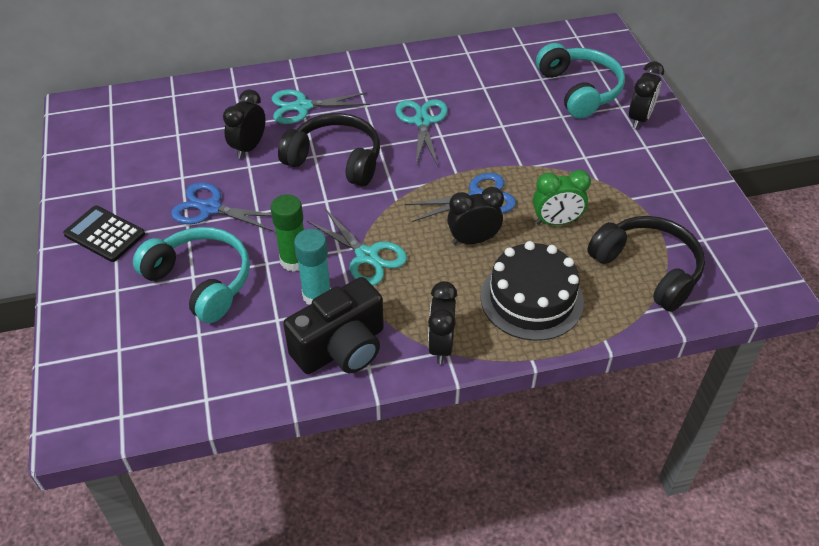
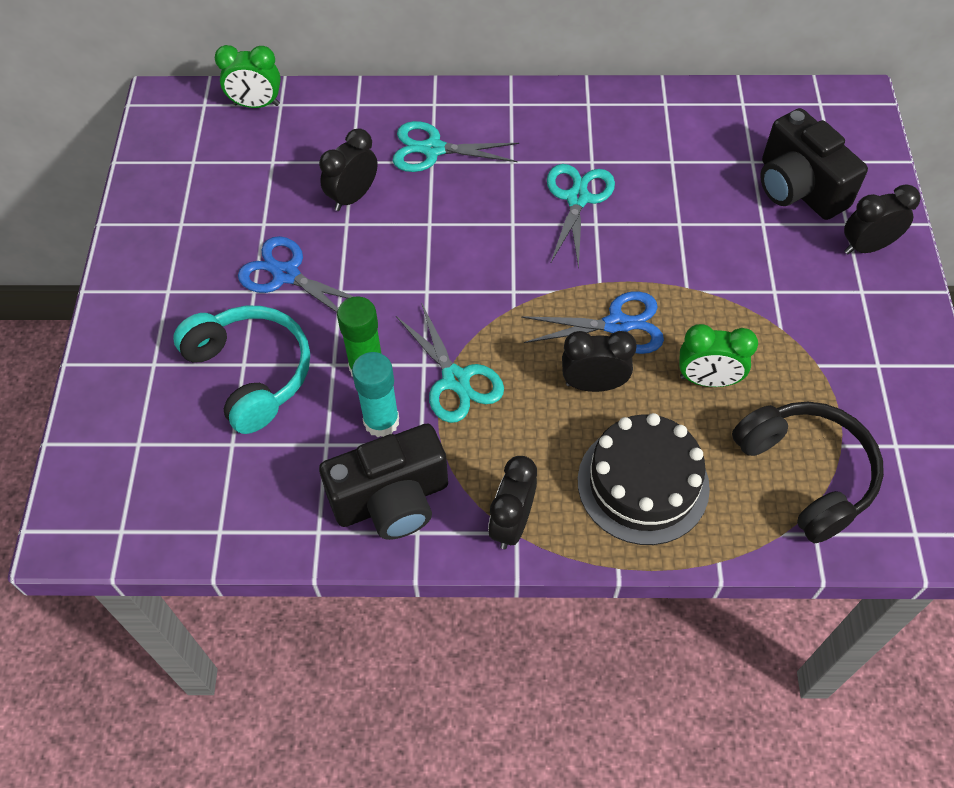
camera: 15 degrees right, 10 degrees up
(104, 234) = (156, 286): black calculator -> none
(153, 98) = (256, 104): none -> green clock
(335, 160) = (453, 235): black headphones -> none
(579, 90) = (798, 188): turquoise headphones -> black camera
(639, 118) = (866, 246): black clock -> black clock turned 150 degrees counterclockwise

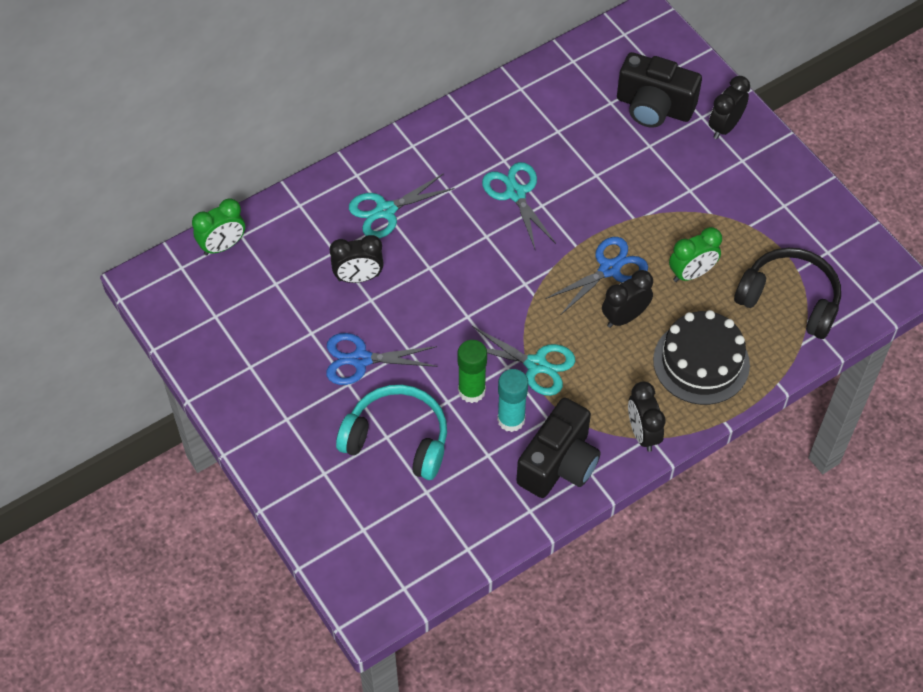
camera: 35 degrees left, 0 degrees up
(353, 197) = (358, 277): black clock -> black clock turned 105 degrees counterclockwise

